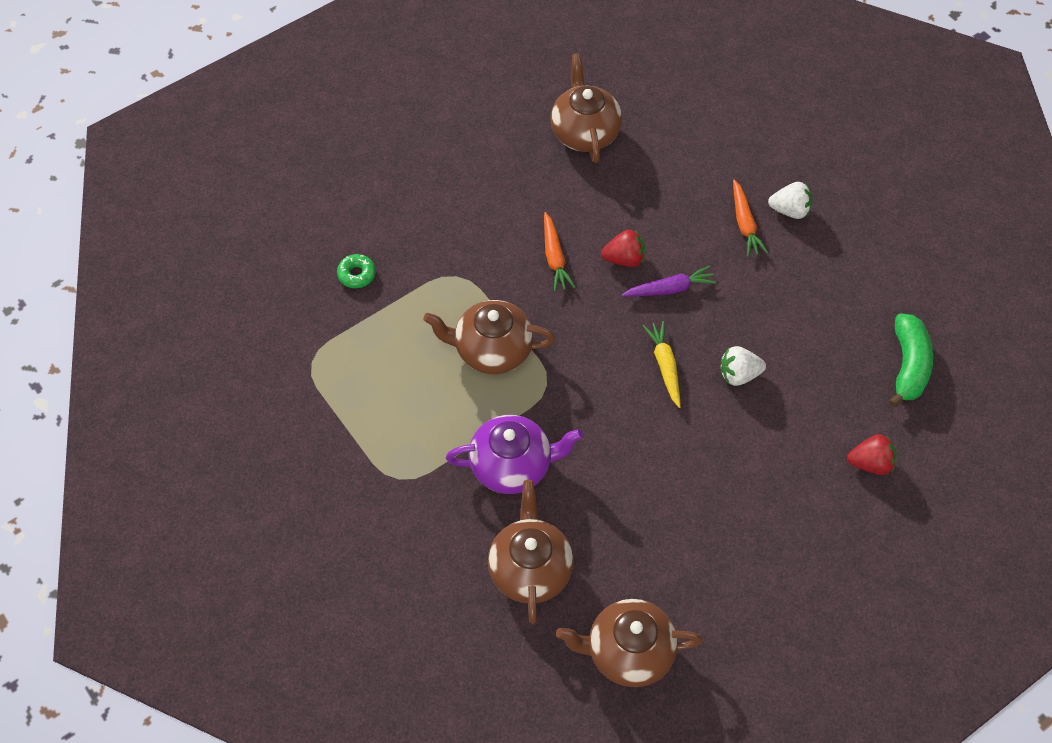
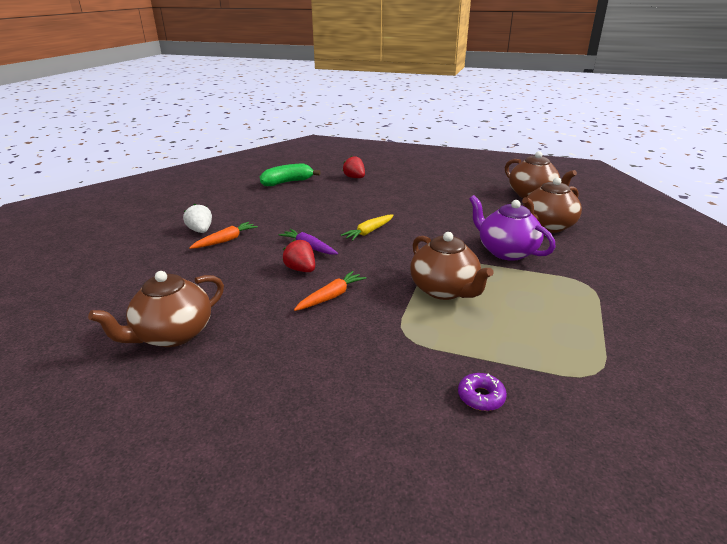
camera: 125 degrees left, 30 degrees down
(357, 274) = (481, 397): green donut -> purple donut
(739, 374) = (346, 213): white strawberry -> none

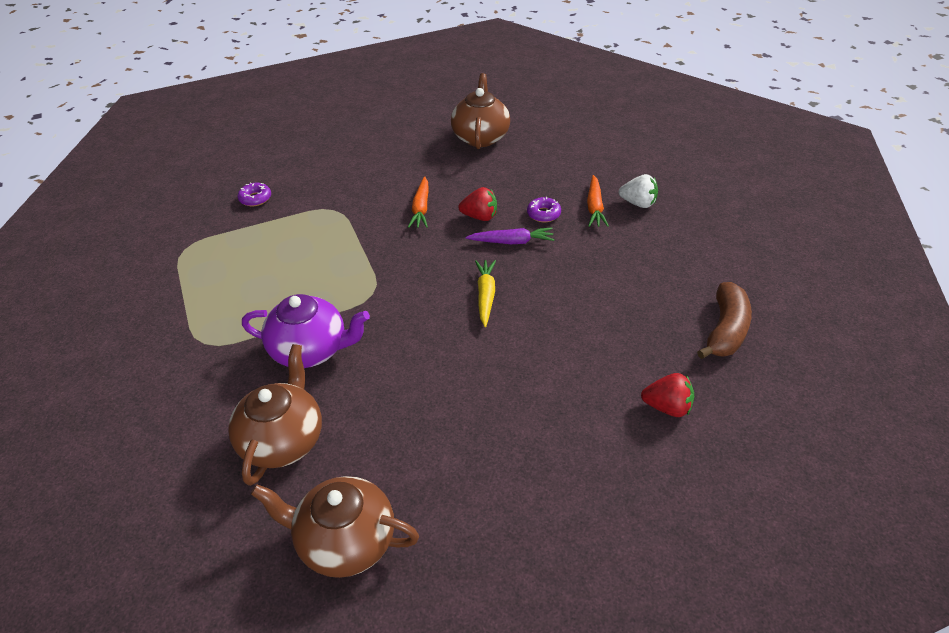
camera: 140 degrees right, 15 degrees up
(260, 251) = (543, 214): none -> purple donut
(287, 182) = (725, 330): green banana -> brown banana
(444, 290) = (337, 262): brown teapot -> none

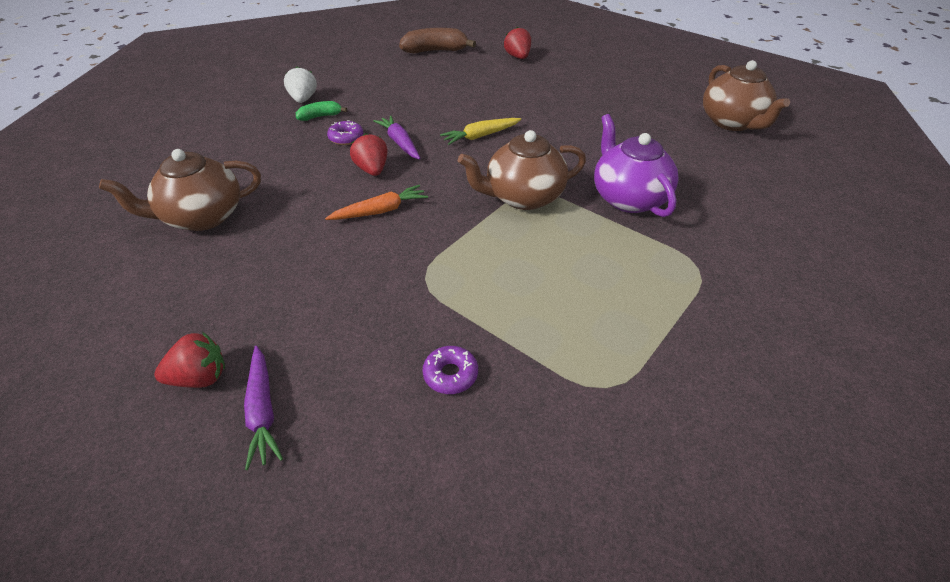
camera: 120 degrees left, 0 degrees up
(283, 440) = (713, 173): brown teapot -> brown teapot (523, 197)
(300, 141) = (262, 411): none -> purple carrot
(340, 127) = (200, 378): none -> red strawberry
(594, 207) = (320, 116): orange carrot -> green banana

